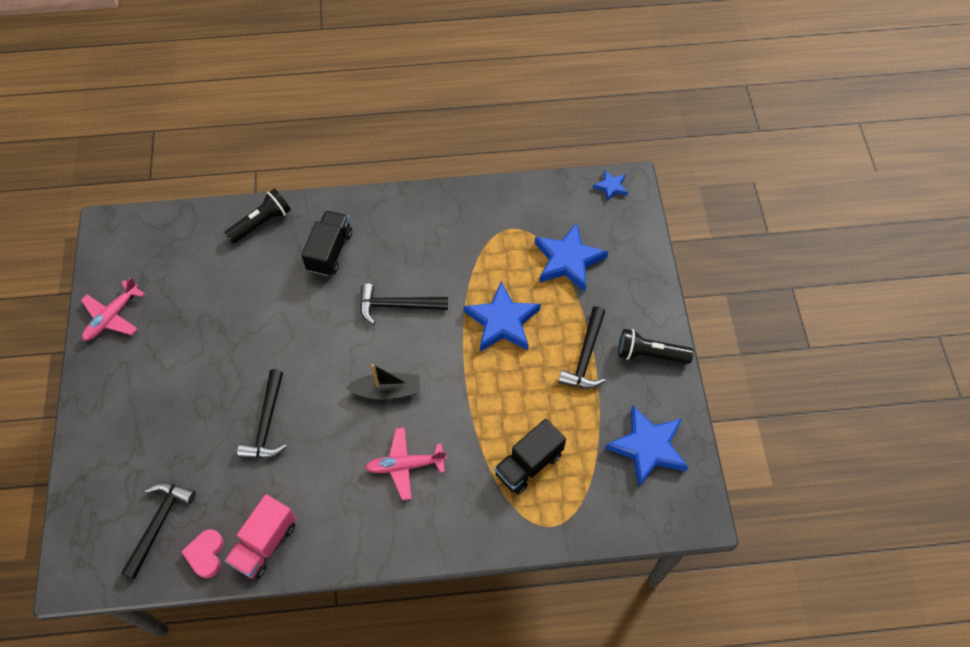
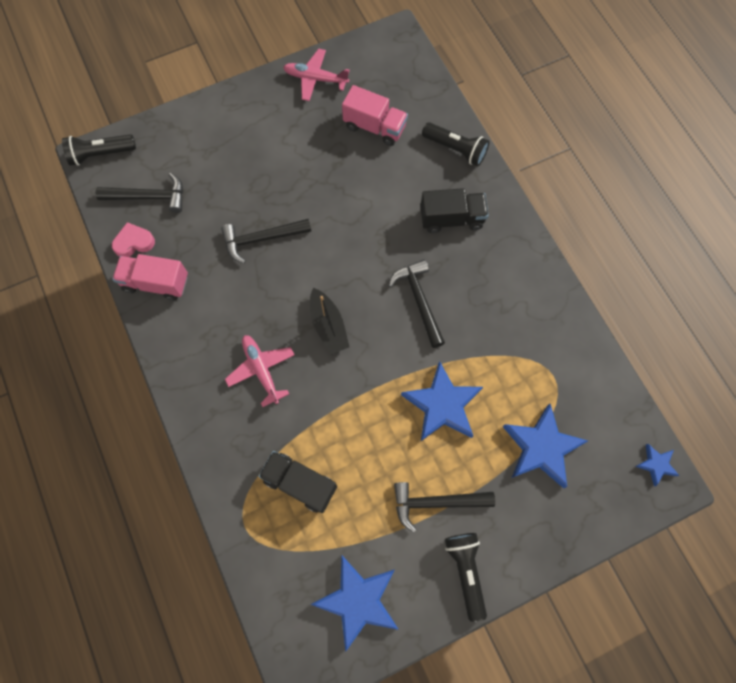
camera: 70 degrees right, 10 degrees up
(76, 564) = (101, 154): none -> black flashlight
(199, 282) = (374, 127): none -> pink truck

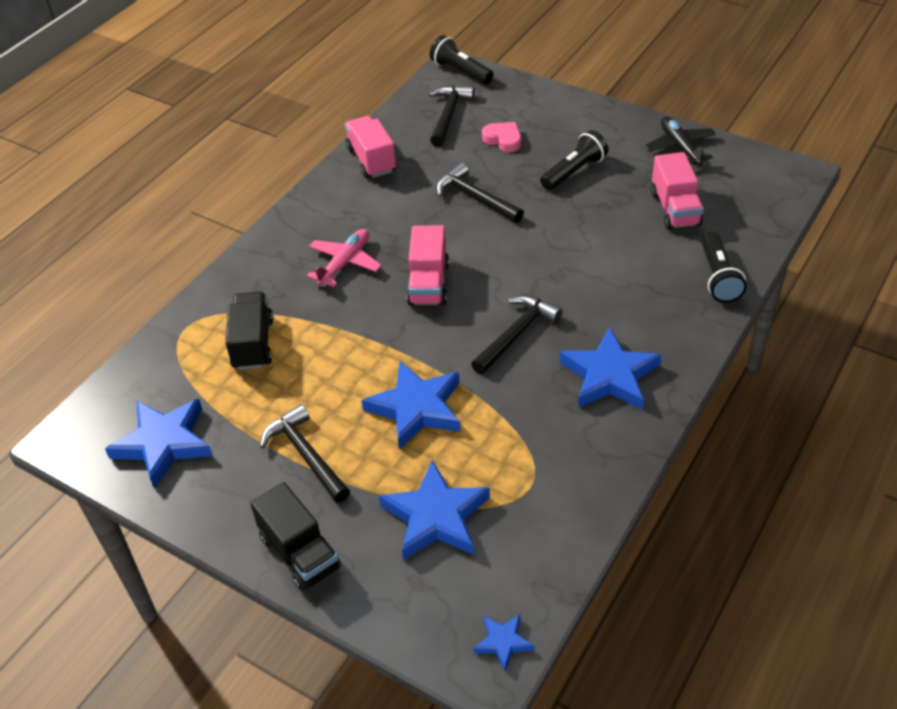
camera: 60 degrees right, 25 degrees down
(134, 242) = (397, 129): pink heart -> pink heart (503, 140)
(149, 197) = (448, 115): black hammer -> black hammer turned 135 degrees counterclockwise
(315, 79) = (679, 147): pink plane -> black plane
(328, 326) = (428, 284): black boat -> pink truck
(451, 218) = (634, 313): black truck -> black truck (300, 553)
(465, 571) = (248, 516): black flashlight -> black flashlight (574, 171)
(494, 270) = (609, 375): none -> blue star

